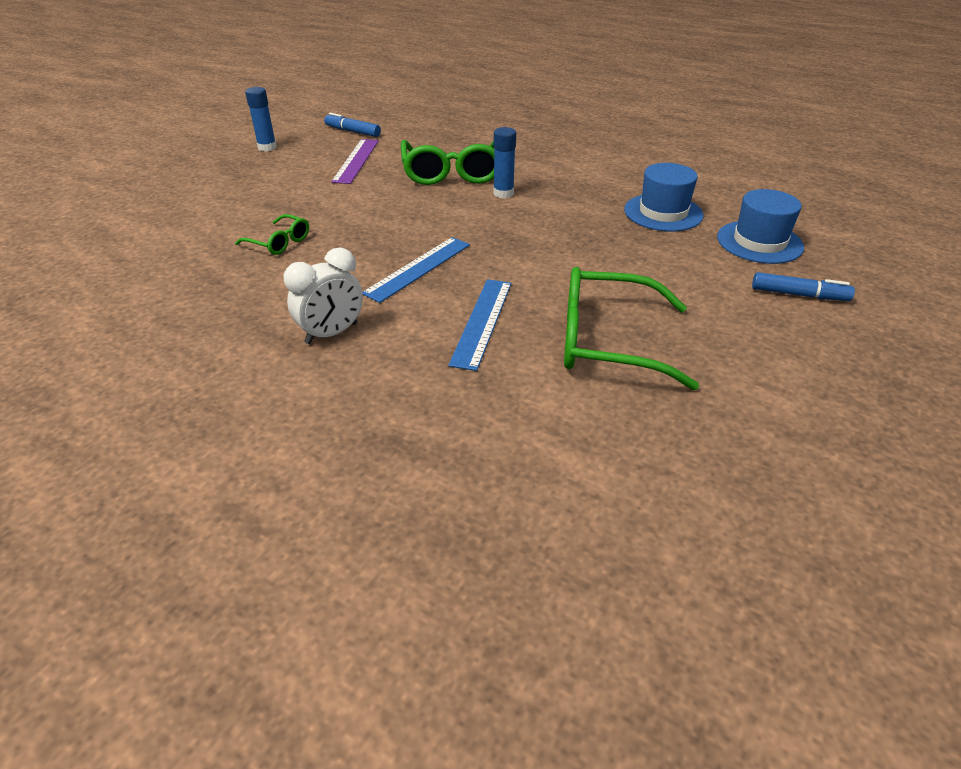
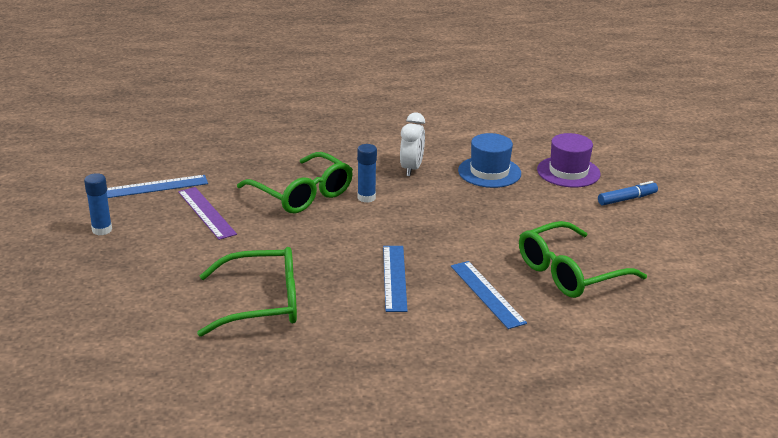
camera: 40 degrees left, 10 degrees down
(280, 242) = (263, 303): green glasses -> green glasses, size x1.98
(331, 333) = (409, 345): white clock -> white clock (411, 169)
(353, 131) = (156, 187): blue marker -> blue ruler
(759, 242) = (568, 172): blue hat -> purple hat

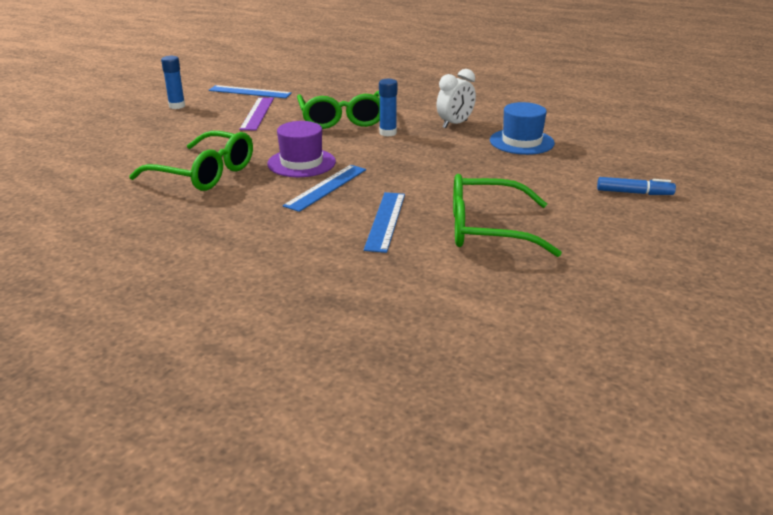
camera: 35 degrees right, 0 degrees up
(568, 172) = (601, 159): purple hat -> purple hat (301, 163)

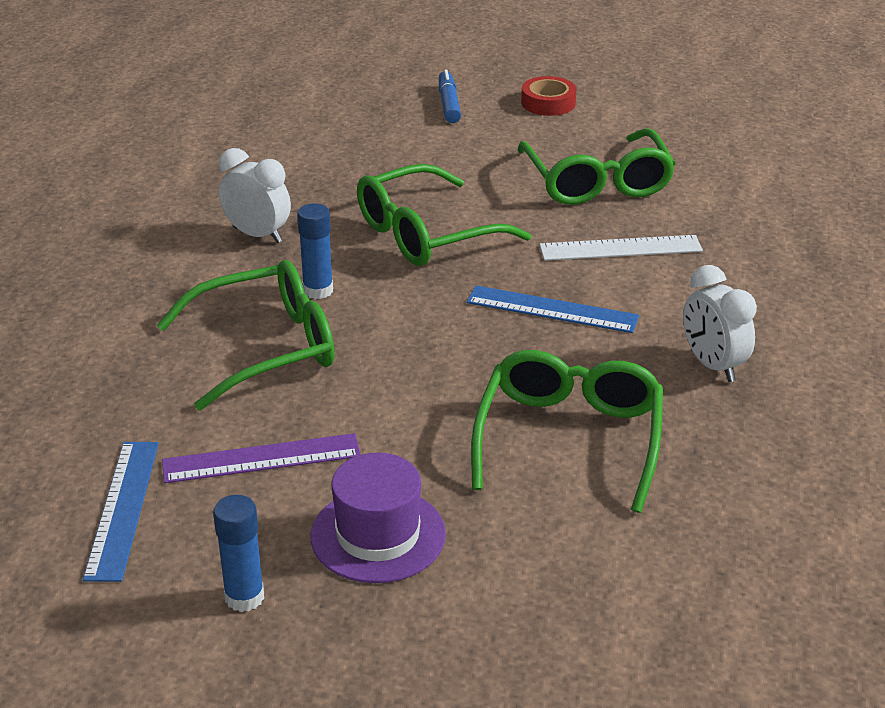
camera: 105 degrees left, 5 degrees up
(228, 224) = (712, 365): none -> white clock
(301, 163) = (478, 350): purple hat -> purple hat (378, 535)
(385, 221) = (620, 248): blue ruler -> white ruler
(435, 163) = (424, 234): none -> green glasses
(521, 142) = (314, 177): blue hat -> none
(638, 232) = (548, 103): none -> red tape

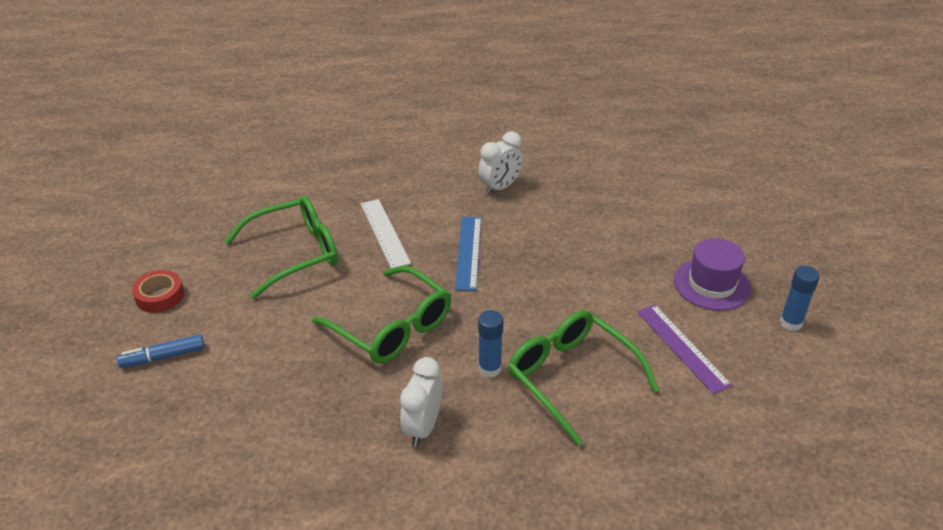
camera: 105 degrees left, 5 degrees up
(123, 509) = (765, 398): blue ruler -> none
(570, 437) = (590, 229): green glasses -> none

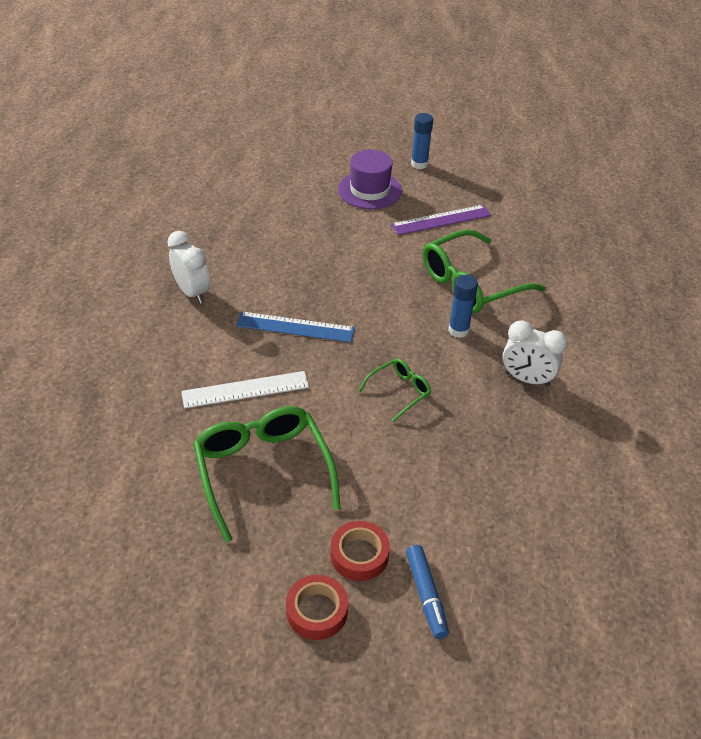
camera: 85 degrees left, 5 degrees up
(207, 315) = (359, 555): none -> red tape
(393, 328) = (400, 391): green glasses -> green glasses, size x0.50

